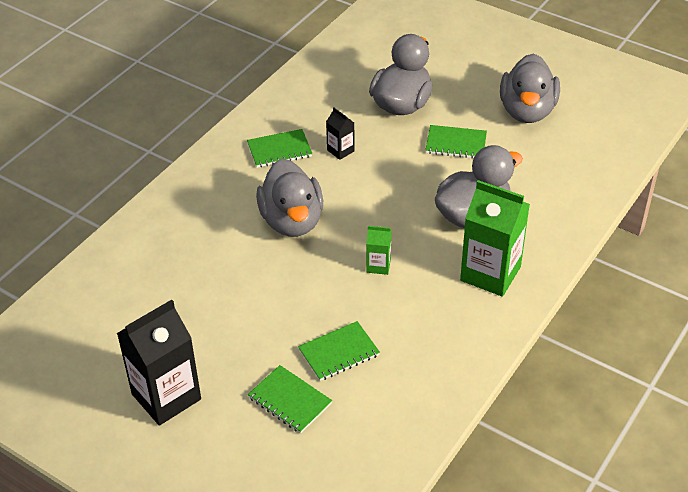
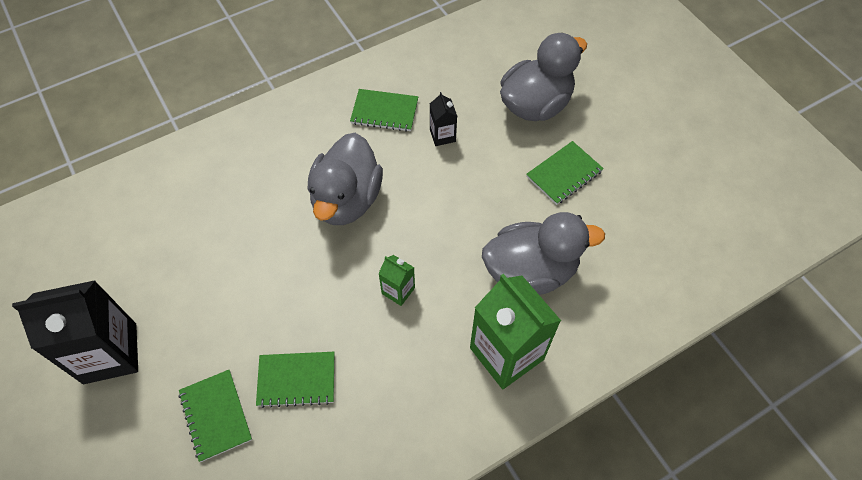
camera: 25 degrees right, 15 degrees up
(456, 144) = (564, 174): green notebook -> green notebook turned 75 degrees counterclockwise
(527, 111) = (663, 163): grey duck -> none

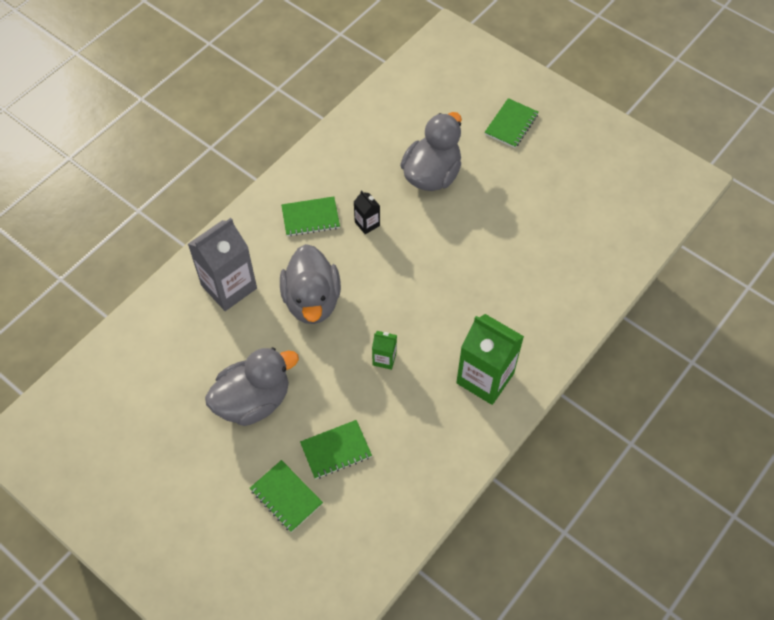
camera: 20 degrees left, 0 degrees up
(110, 353) = (178, 481): black carton -> none
(266, 157) = (229, 287): none -> grey carton
(530, 271) = (479, 311): grey duck -> grey duck (253, 401)
(564, 174) = (476, 226): green notebook -> green notebook (511, 124)

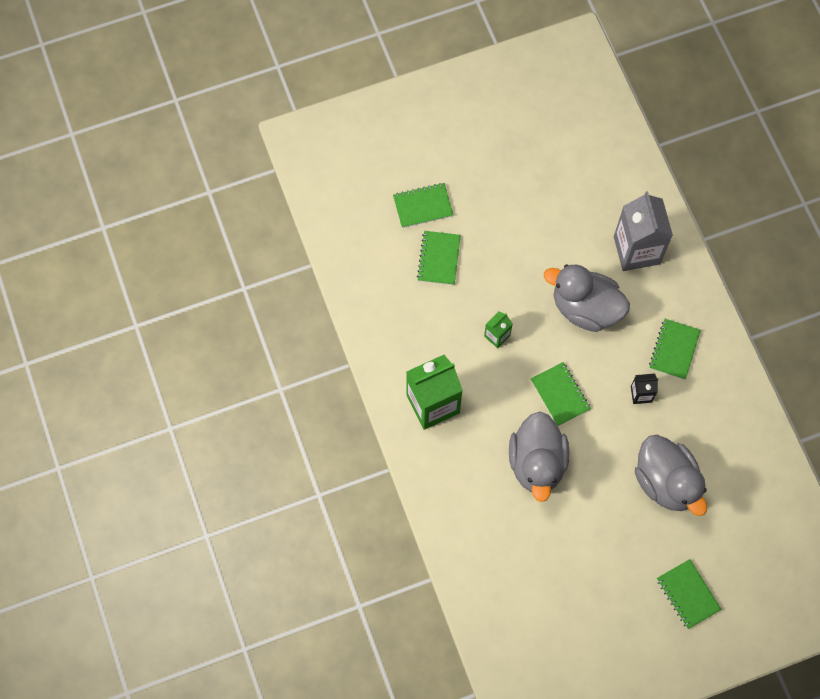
camera: 120 degrees right, 10 degrees up
(253, 401) = (517, 220): grey duck -> grey duck (537, 463)
(407, 282) = (560, 395): none -> green notebook

